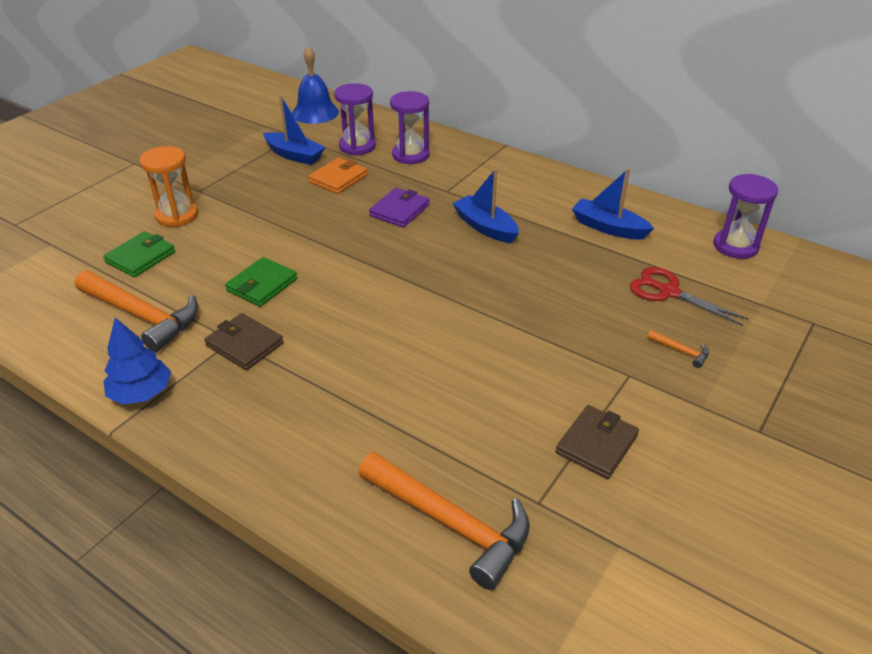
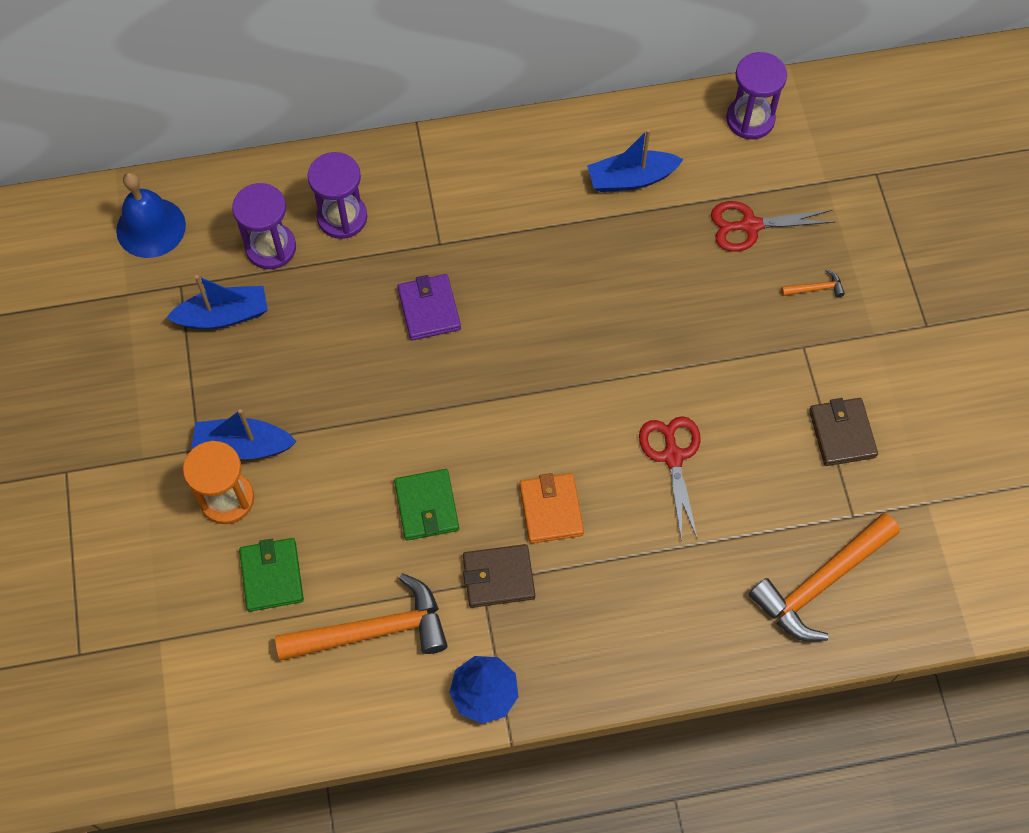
camera: 45 degrees left, 25 degrees up
(338, 178) = (315, 313): orange wallet -> orange wallet (551, 510)
(445, 366) = (672, 456): none -> red scissors
(451, 523) = (820, 583): orange hammer -> orange hammer turned 150 degrees clockwise
(485, 227) = (529, 267): blue boat -> blue boat (243, 446)

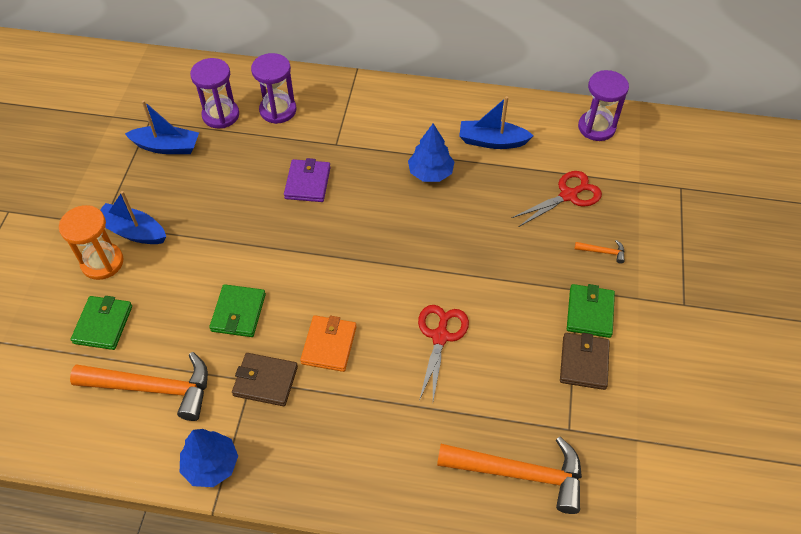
camera: 20 degrees right, 10 degrees down
(151, 227) = (150, 82): blue bell -> none
(574, 247) = (430, 173): none -> blue tree
(750, 226) = (568, 195): red scissors -> red scissors turned 135 degrees clockwise
(820, 583) = (520, 473): orange hammer -> orange hammer turned 150 degrees counterclockwise
(827, 370) = (590, 312): none -> green wallet

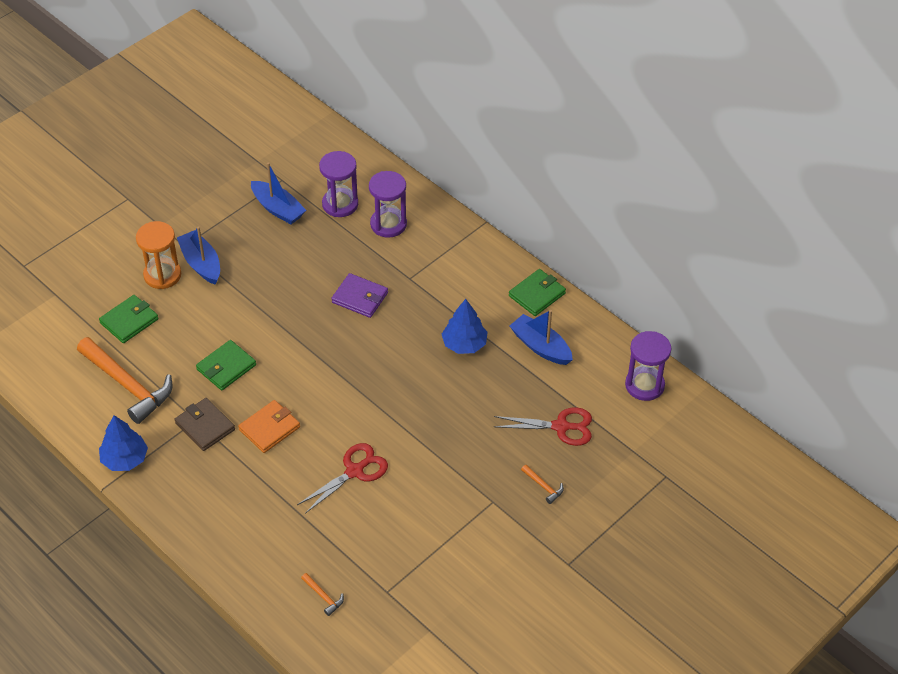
camera: 35 degrees right, 5 degrees down
(307, 183) = (360, 298): purple wallet -> purple wallet turned 75 degrees clockwise
(520, 473) = (323, 597): orange hammer -> orange hammer, size x0.41
(584, 362) = (444, 555): brown wallet -> none
(590, 312) = (485, 524): green wallet -> green wallet (537, 294)

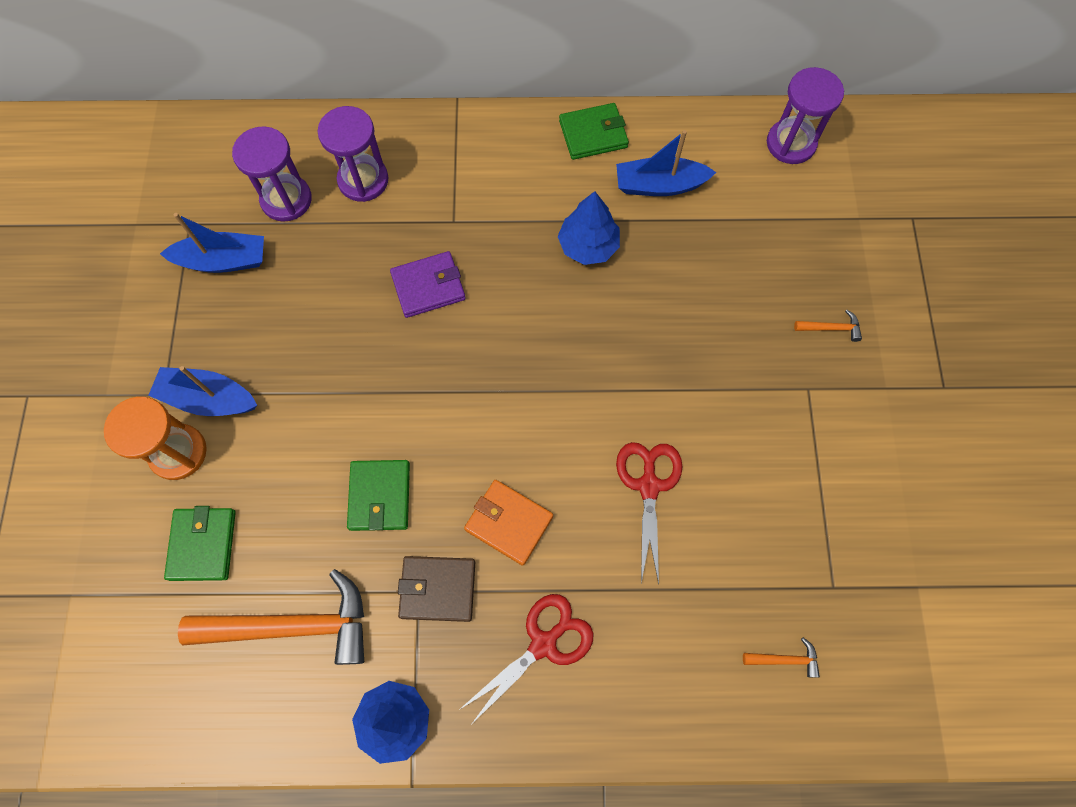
camera: 45 degrees left, 20 degrees up
(269, 428) = (509, 523): orange wallet -> orange wallet turned 60 degrees counterclockwise
(537, 294) = (593, 134): green wallet -> green wallet turned 75 degrees clockwise
(561, 427) = (773, 252): red scissors -> red scissors (543, 644)

